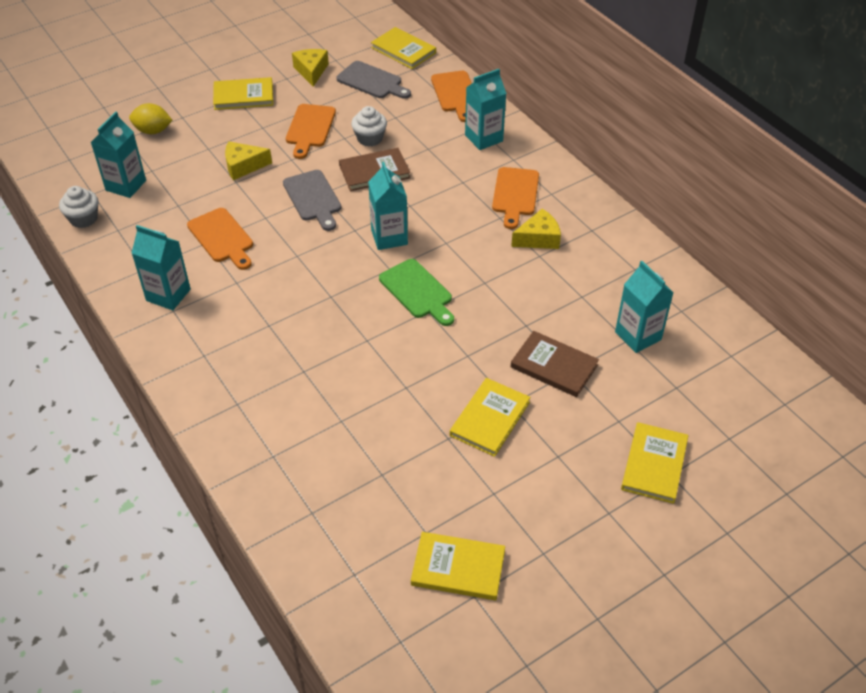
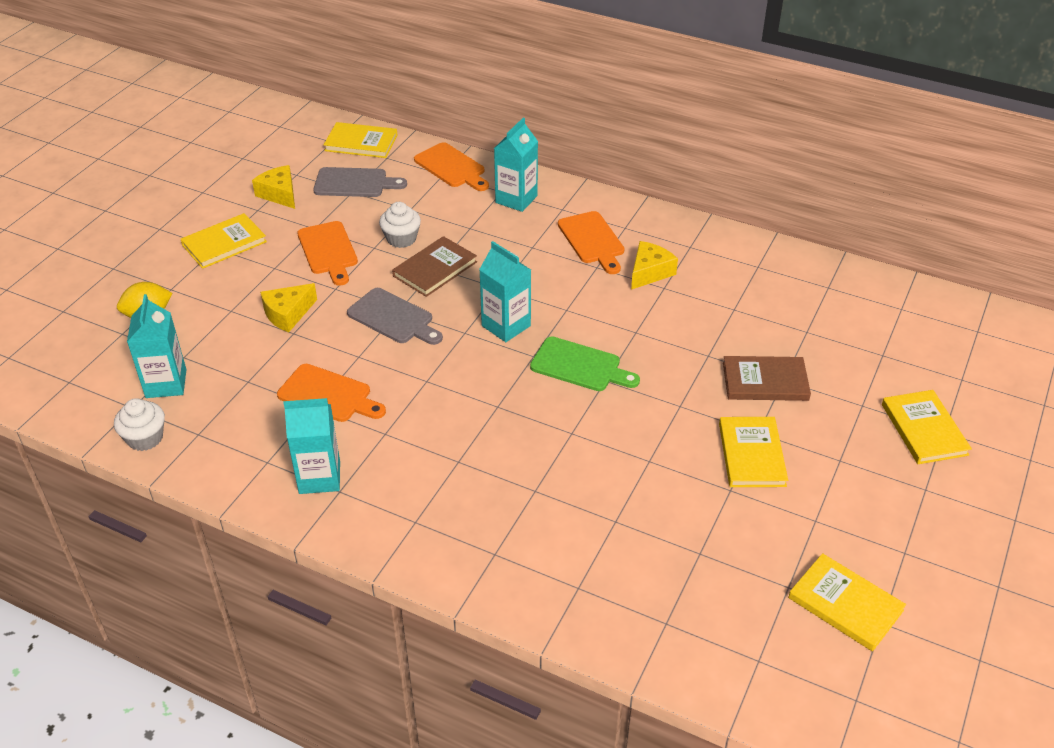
camera: 30 degrees left, 5 degrees down
(458, 568) = (845, 604): yellow book -> yellow book turned 60 degrees clockwise
(638, 336) = (812, 324): turquoise carton -> none

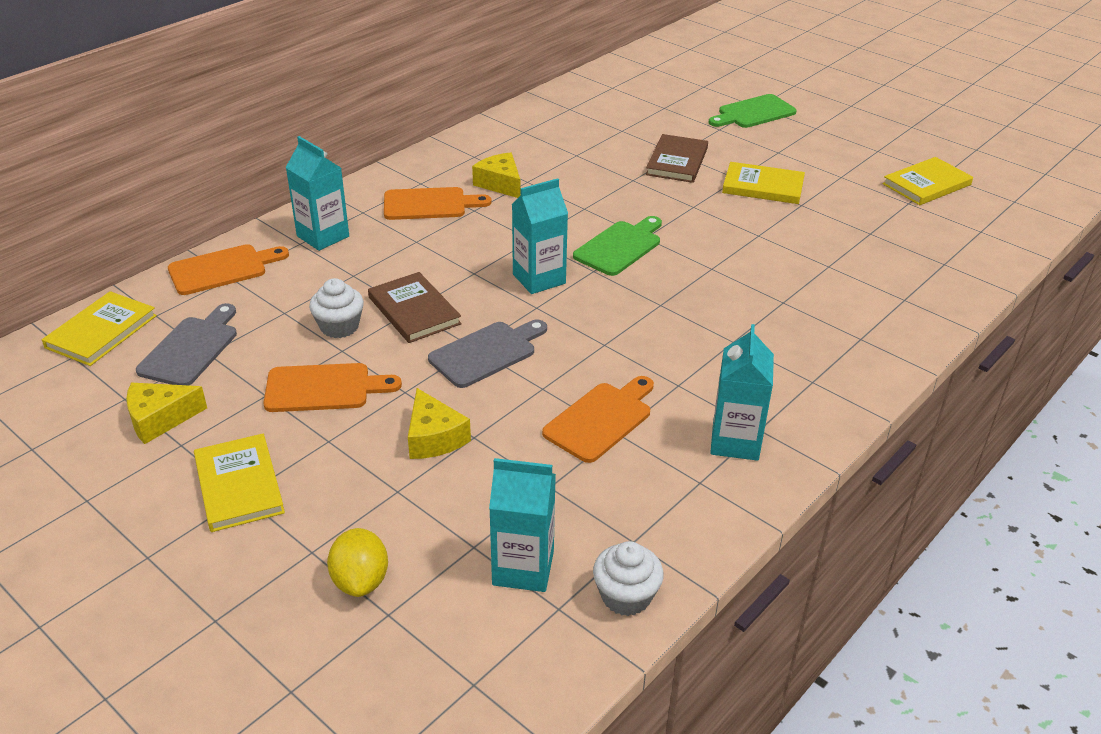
camera: 75 degrees left, 5 degrees down
(924, 429) = (753, 113): yellow book -> green cutting board

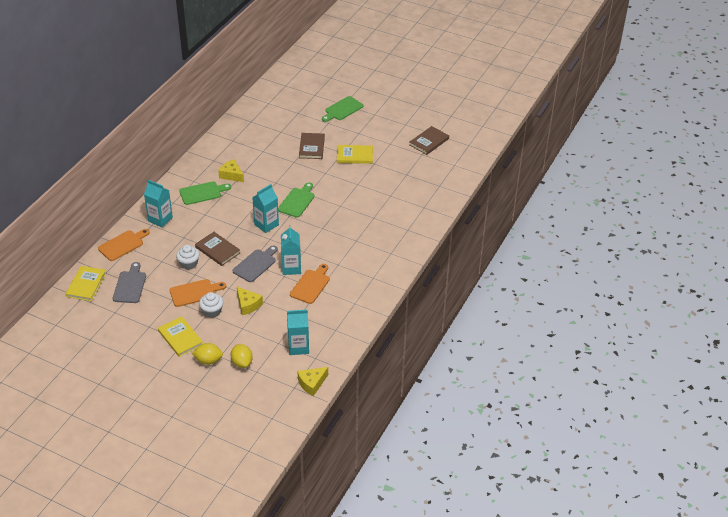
camera: 15 degrees left, 5 degrees up
(160, 419) = (134, 318): yellow cheese -> yellow cheese (312, 384)
(278, 557) = (208, 360): none -> yellow lemon
(429, 204) = (202, 193): orange cutting board -> green cutting board
(626, 596) = (337, 349): white cupcake -> white cupcake (212, 311)
(735, 441) = (364, 284): turquoise carton -> turquoise carton (291, 268)
(926, 184) = (429, 142): yellow book -> brown book

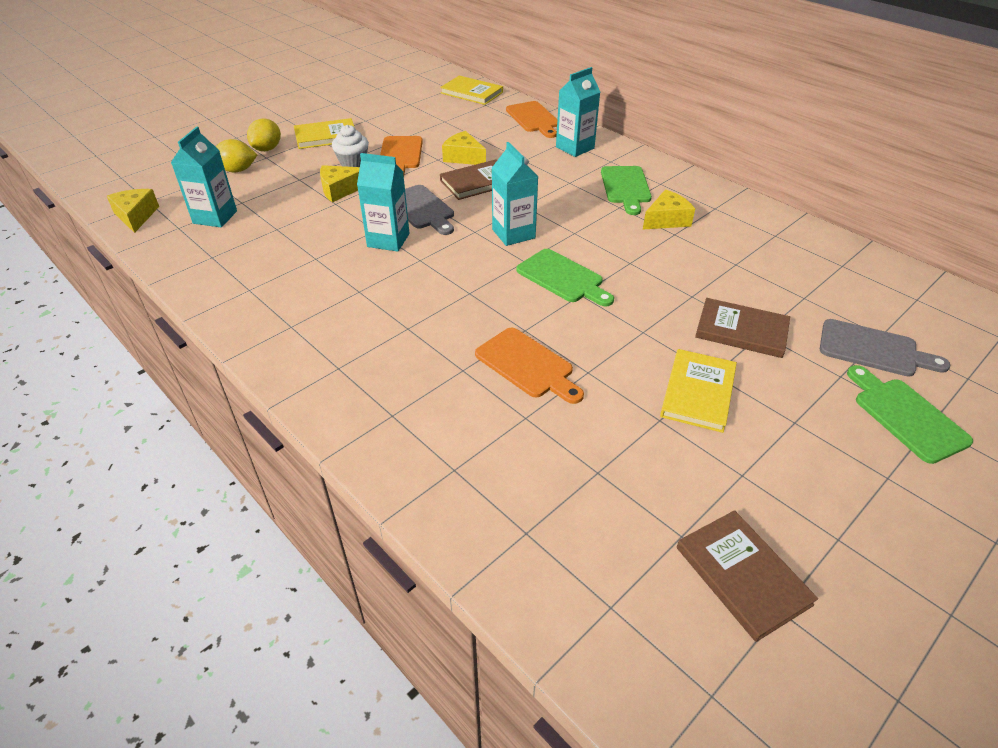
camera: 110 degrees right, 0 degrees up
(130, 285) = (450, 116): grey cutting board -> grey cutting board (873, 349)
(188, 263) = (463, 157): white cupcake -> yellow cheese
(311, 285) = (332, 252): orange cutting board -> orange cutting board (527, 365)

